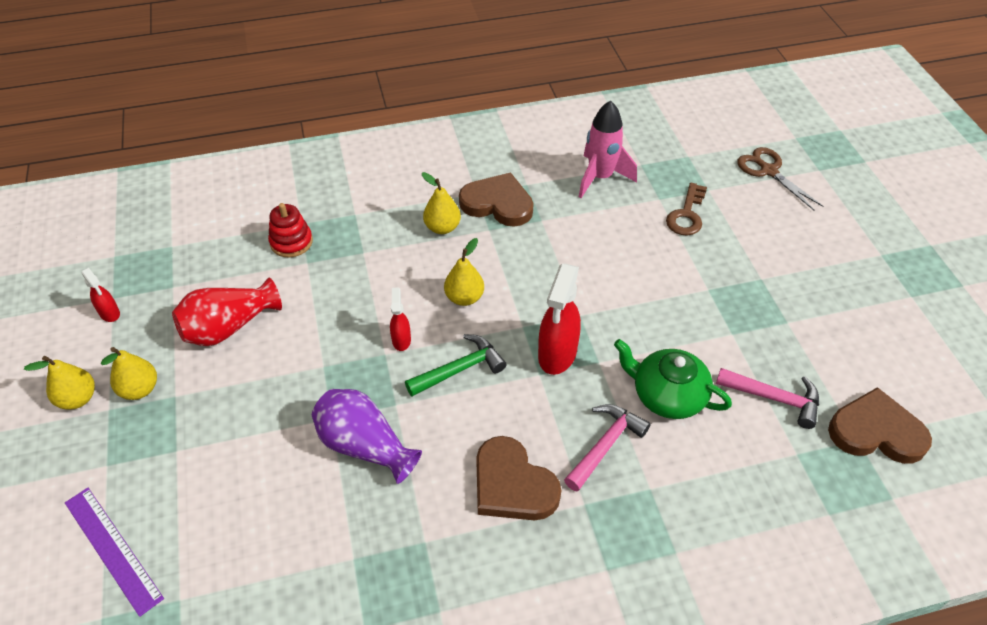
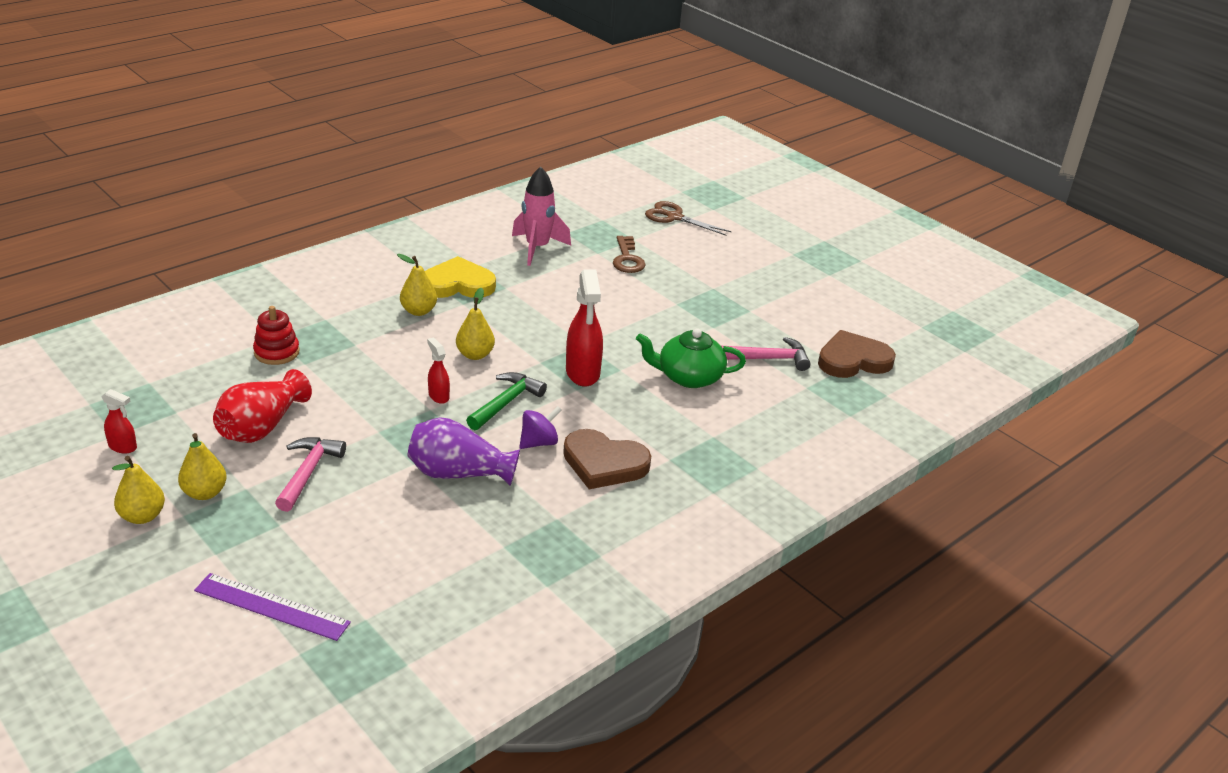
camera: 30 degrees left, 15 degrees down
(463, 433) = (539, 442): none -> purple spinning top
(498, 203) = (458, 284): brown heart -> yellow heart
(605, 445) = (661, 419): pink hammer -> pink hammer (308, 472)

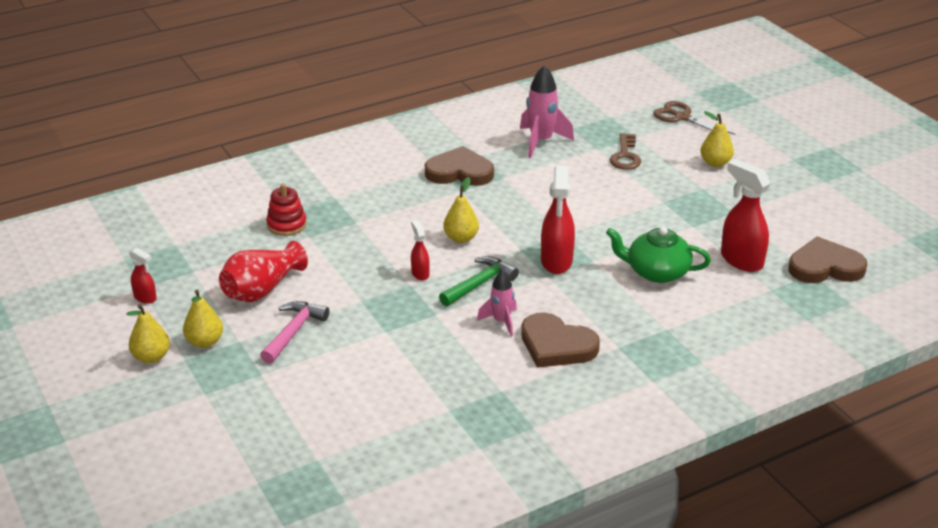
camera: 15 degrees right, 0 degrees up
(272, 606) = (242, 441): purple ruler -> none
(418, 311) = (418, 195): yellow pear -> yellow pear (715, 163)
(458, 284) = (459, 172): yellow heart -> brown heart
(458, 473) = (423, 343): purple vase -> none
(539, 442) = (501, 322): purple spinning top -> pink rocket
(770, 359) = (741, 260): pink hammer -> red spray bottle

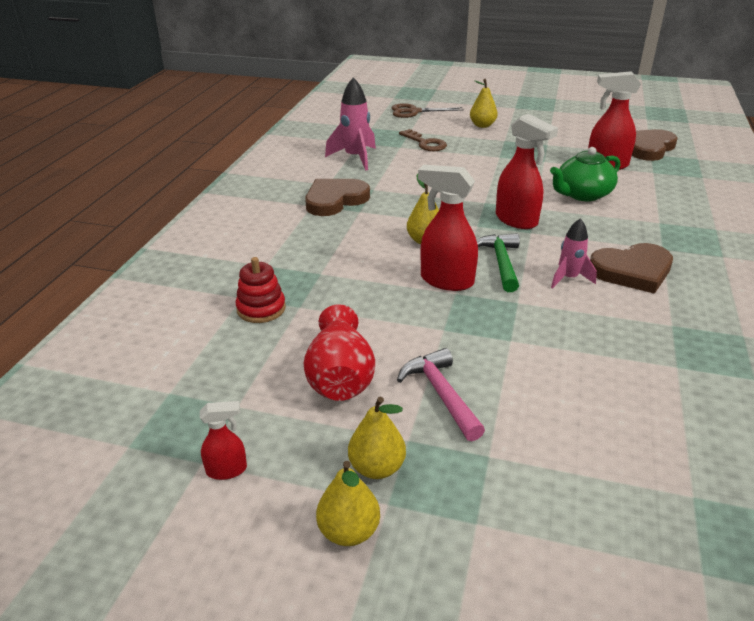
camera: 45 degrees left, 0 degrees up
(420, 273) = (446, 281): red spray bottle -> red spray bottle, size x1.92

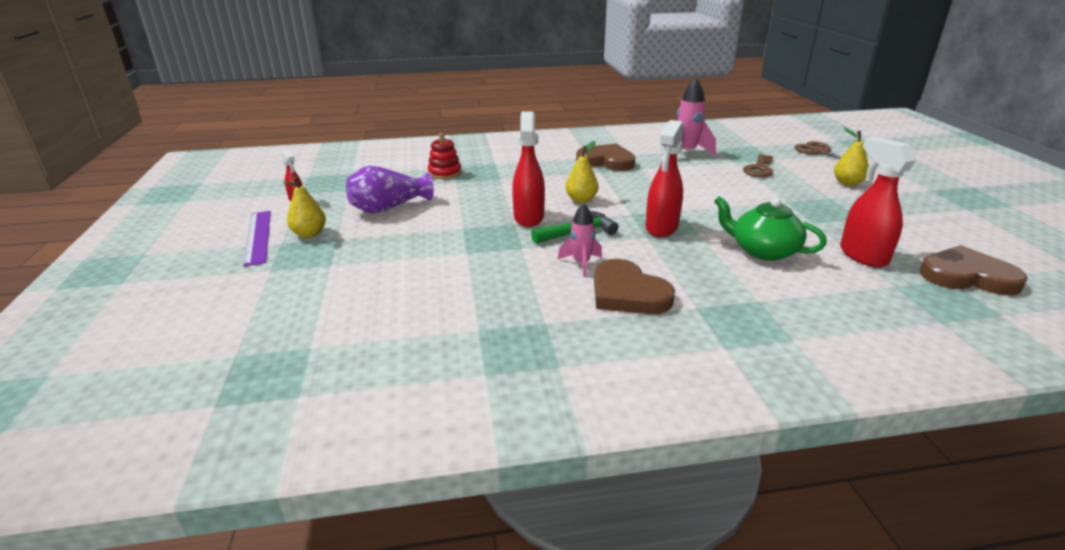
camera: 65 degrees right, 5 degrees down
(340, 377) = (388, 208): red vase -> purple vase
(349, 531) = (258, 237): yellow pear -> purple ruler
(441, 394) = (387, 239): pink hammer -> none

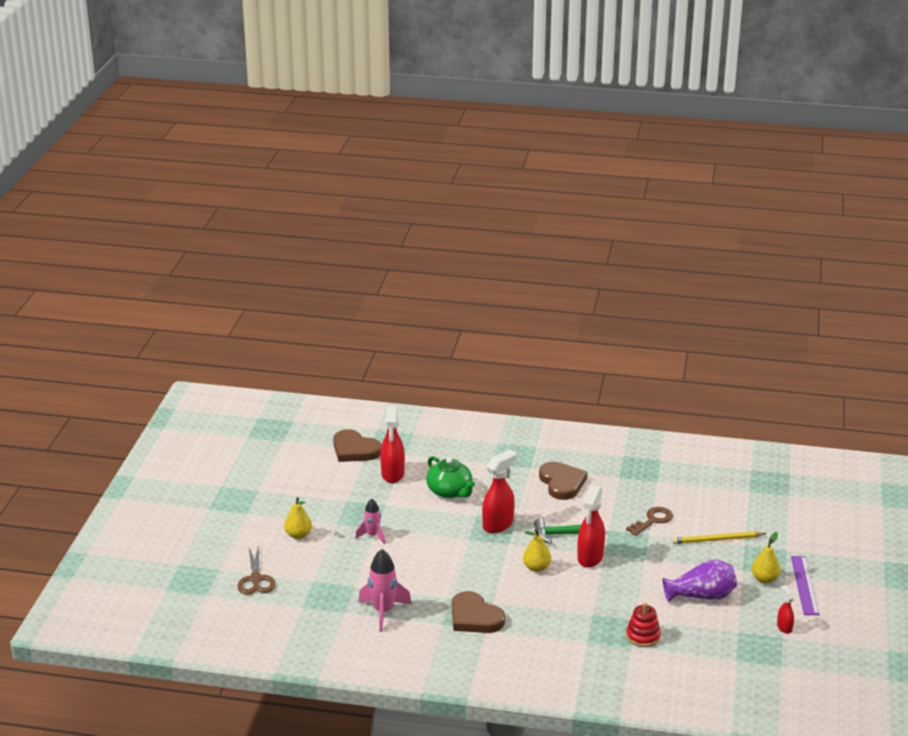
camera: 160 degrees left, 0 degrees up
(371, 263) = (716, 540): none -> yellow pencil
(581, 264) = (576, 508): pink rocket -> pink rocket (372, 536)
(759, 169) = (345, 570): brown key -> brown key (652, 520)

